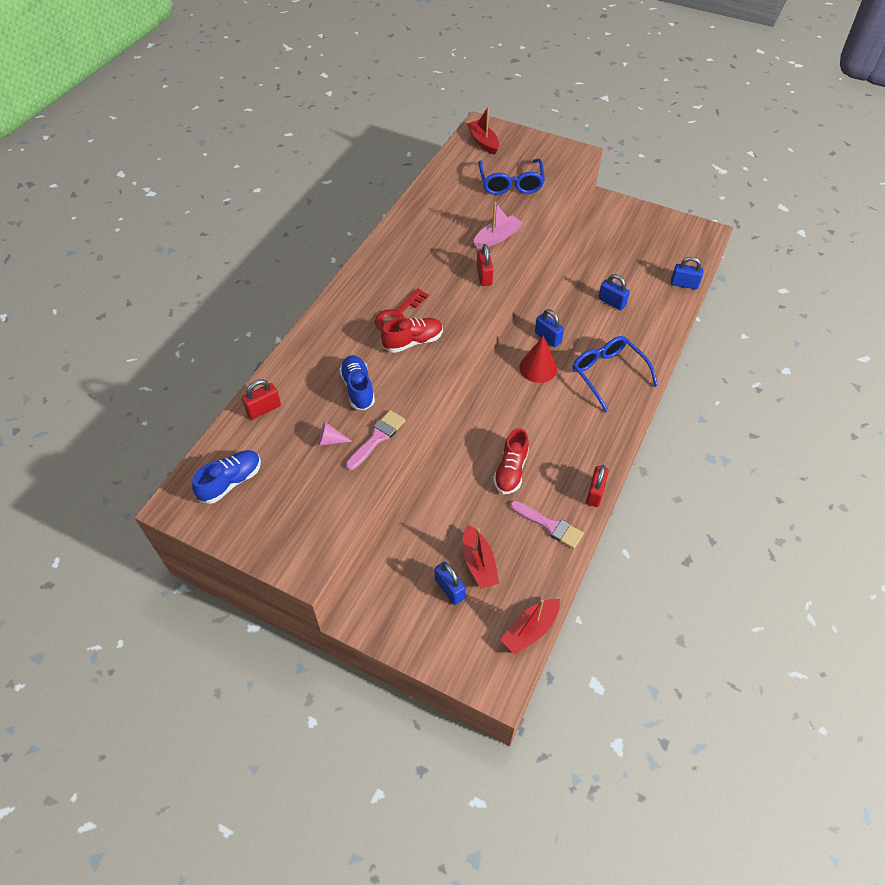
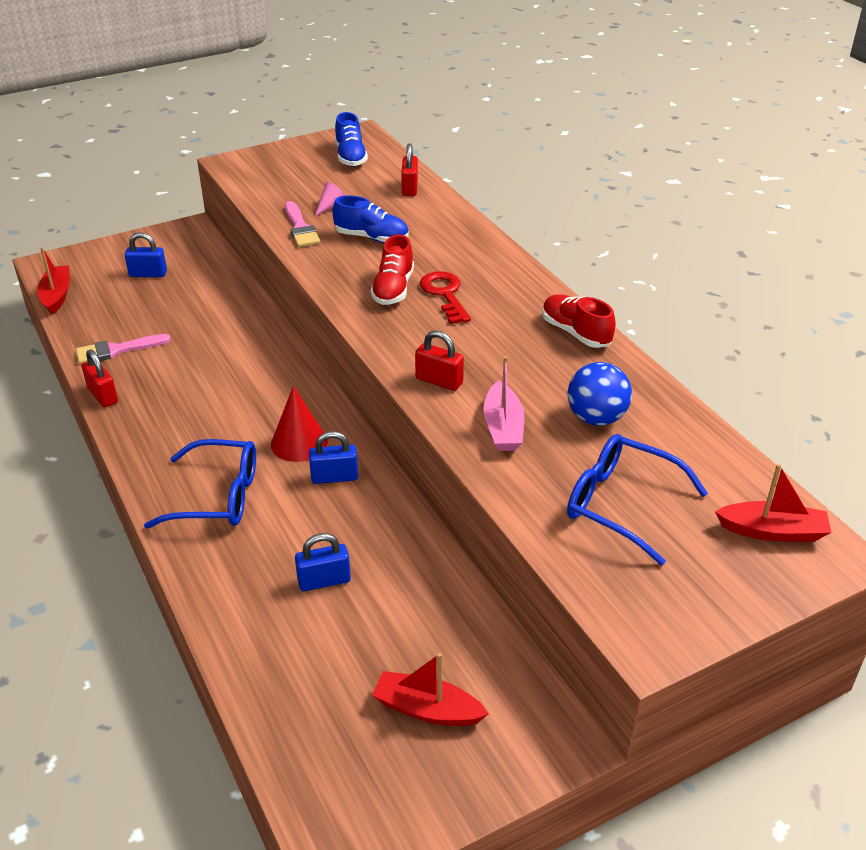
camera: 125 degrees right, 15 degrees down
(458, 211) = (596, 418): none -> blue ball
(479, 563) = (145, 297): red boat -> red boat (427, 709)
(511, 470) = (202, 356): red shoe -> red shoe (576, 333)
(684, 284) = (264, 701): blue padlock -> none

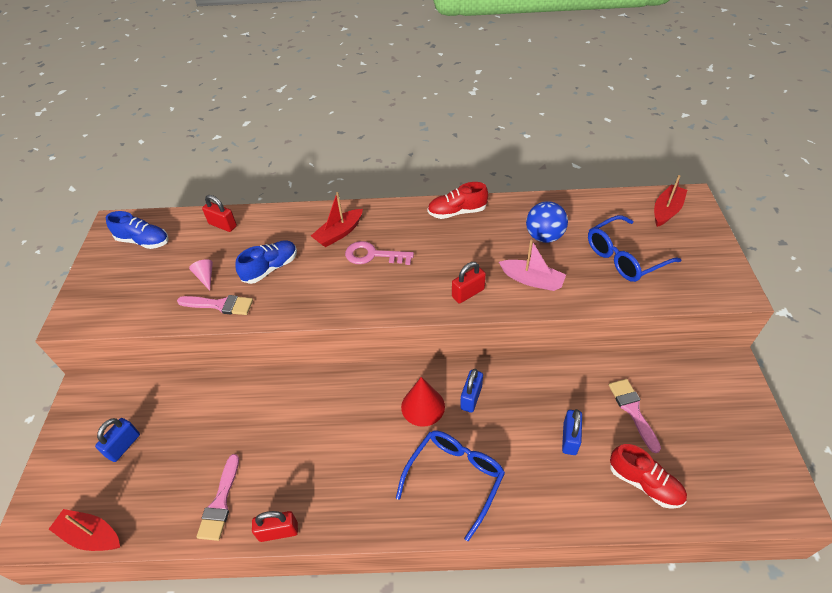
camera: 60 degrees left, 10 degrees up
(393, 289) = (346, 279): red shoe -> red shoe (644, 483)
(405, 635) = (633, 411): none -> pink brush
(427, 709) = (695, 421): red boat -> red boat (339, 233)
(445, 294) = (373, 255): red key -> pink key

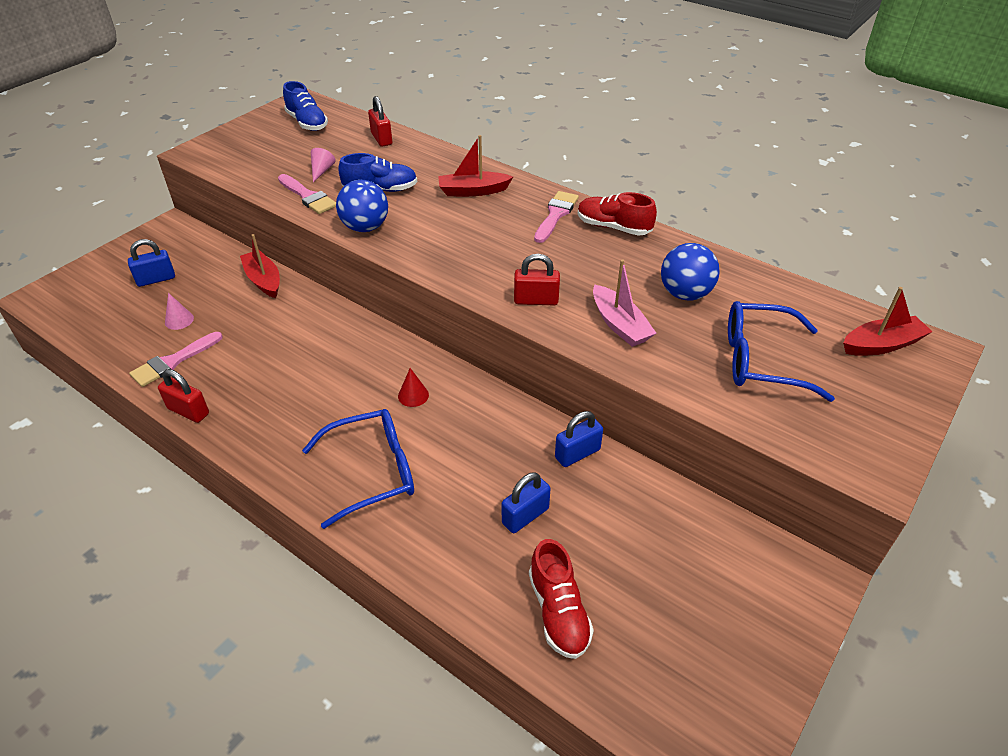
camera: 35 degrees right, 5 degrees down
(91, 535) = (70, 326): red boat -> red boat (263, 280)
(185, 466) = (179, 320): none -> pink cone
(294, 305) = (365, 227): none -> blue ball
(373, 255) = (483, 223): pink key -> none
(423, 406) = (413, 395): red cone -> red cone, size x0.56
(471, 397) = (467, 416): blue padlock -> blue padlock (577, 453)
(633, 411) = (629, 538): pink brush -> pink brush (556, 215)

